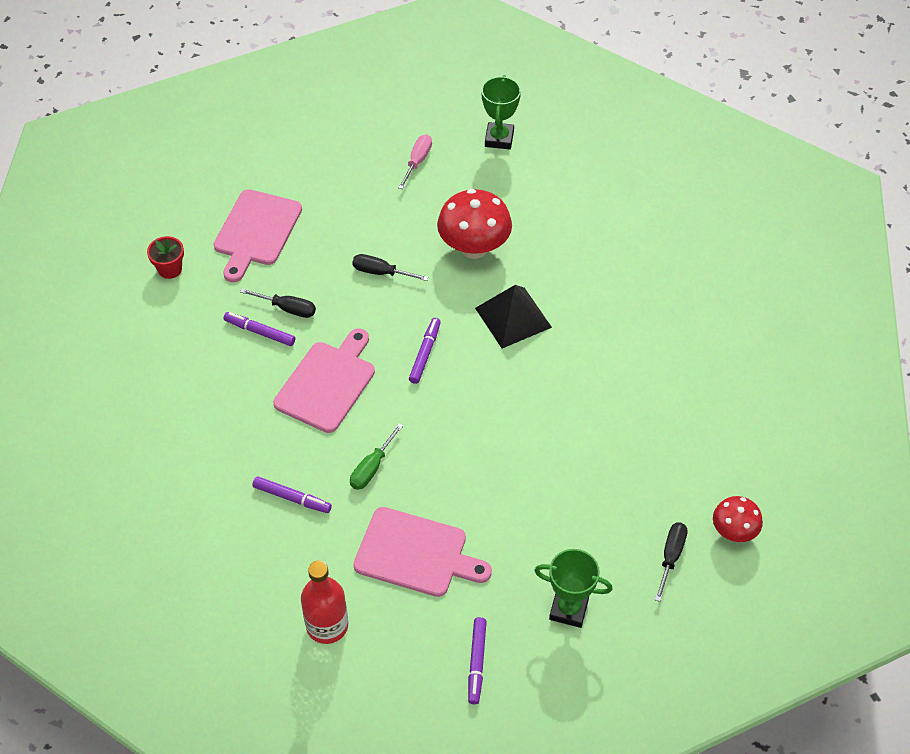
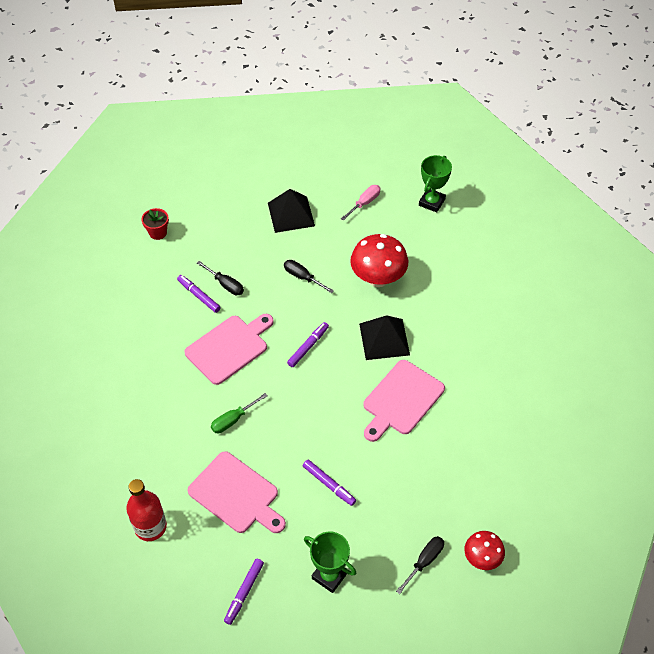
camera: 20 degrees right, 0 degrees up
(256, 231) = (228, 222): pink cutting board -> pink cutting board (401, 400)
(292, 498) = (167, 424): purple marker -> purple marker (329, 484)
(331, 199) = (291, 214): none -> black pyramid

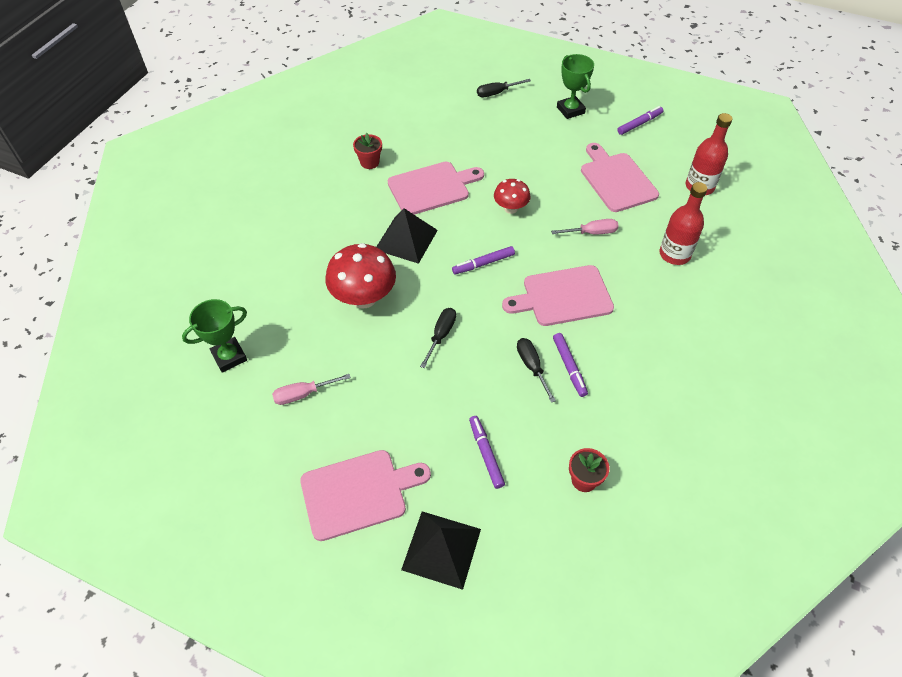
camera: 150 degrees left, 0 degrees up
(151, 431) = (674, 254): none -> red bottle
(233, 420) = (592, 233): green screwdriver -> pink screwdriver
(288, 171) = (358, 493): none -> pink cutting board
(291, 214) = (400, 423): black pyramid -> black pyramid (441, 549)
(303, 277) = (441, 335): black screwdriver -> black screwdriver turned 135 degrees counterclockwise
(329, 484) = (536, 157): purple marker -> purple marker (486, 454)
(477, 400) = (369, 162): none -> red flower pot
(482, 558) = (455, 80): red mushroom -> red mushroom (510, 208)

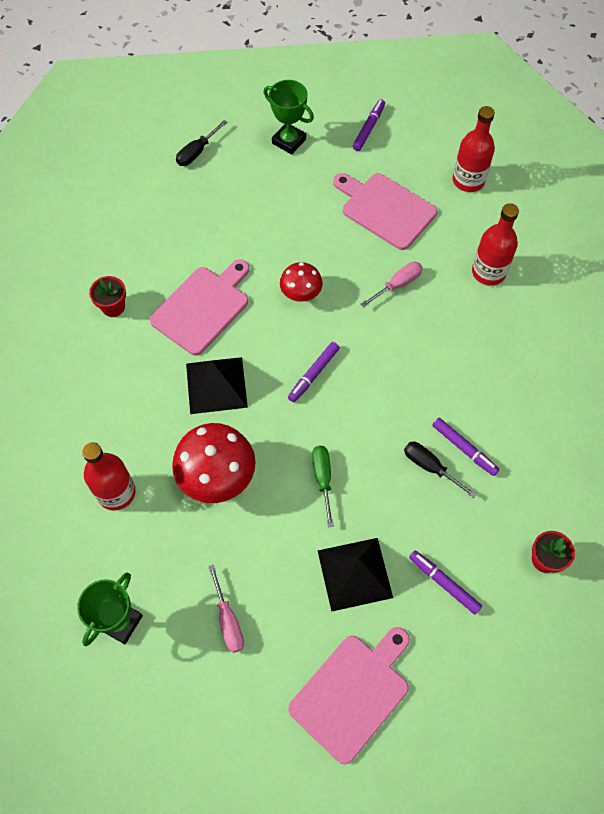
camera: 30 degrees left, 10 degrees up
(287, 275) = (116, 492): none -> red bottle
(303, 394) = (228, 620): pink screwdriver -> pink screwdriver turned 60 degrees counterclockwise
(441, 335) = (323, 479): black screwdriver -> green screwdriver
(441, 549) = (463, 702): black pyramid -> black pyramid (354, 573)
(563, 297) = (413, 373): pink cutting board -> none

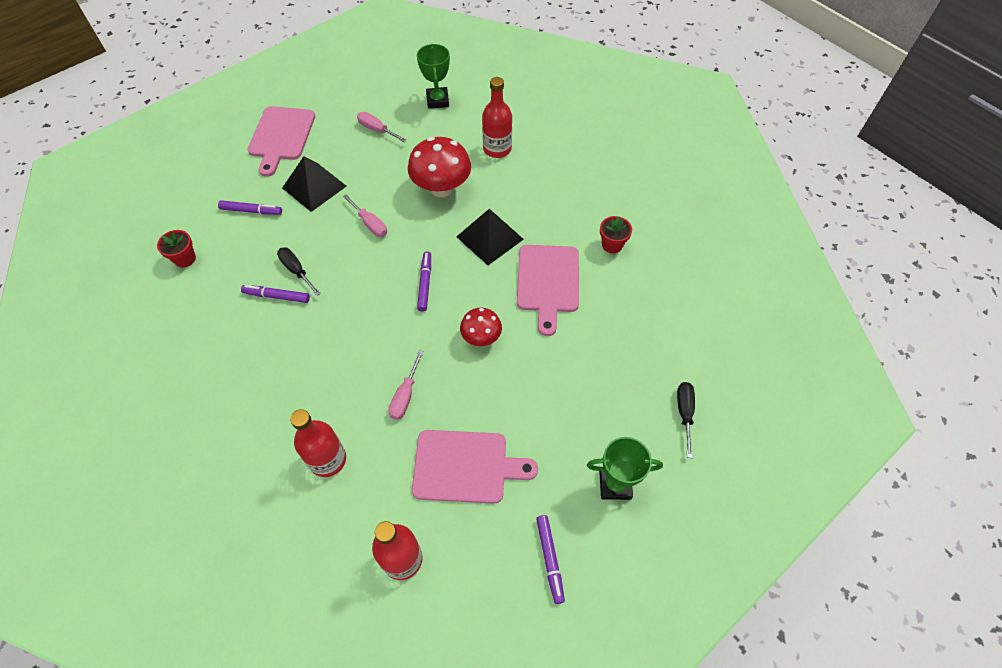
camera: 145 degrees right, 5 degrees down
(323, 479) = (370, 224): green screwdriver -> pink screwdriver
(430, 467) = (297, 271): black screwdriver -> black screwdriver turned 135 degrees counterclockwise

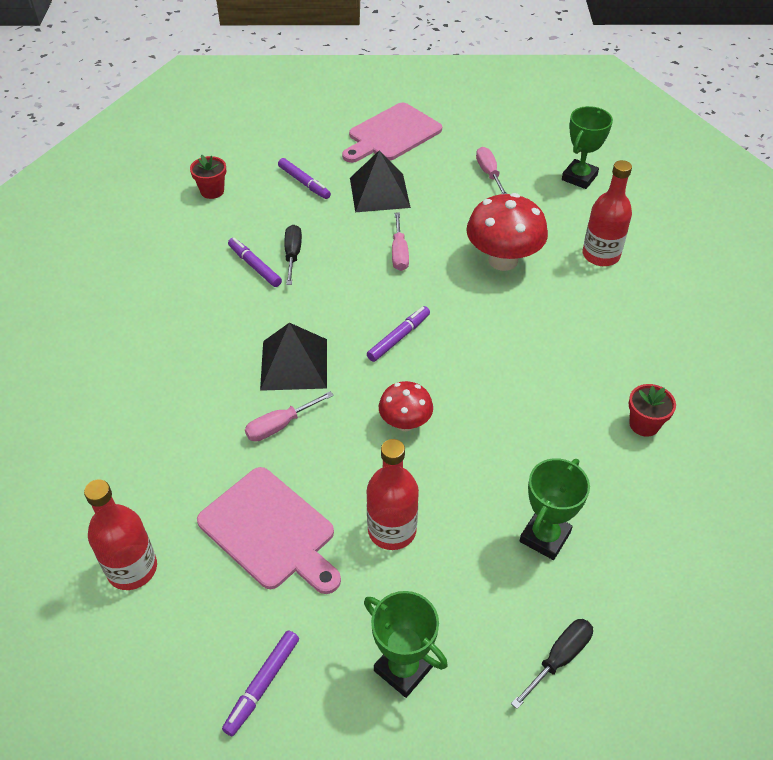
camera: 40 degrees right, 10 degrees down
(328, 459) = (159, 432): red bottle -> red bottle (392, 530)
(489, 238) = (508, 335): black pyramid -> black pyramid (294, 364)
(548, 282) = (530, 416): pink cutting board -> none
(619, 350) = (545, 537): none -> green trophy

